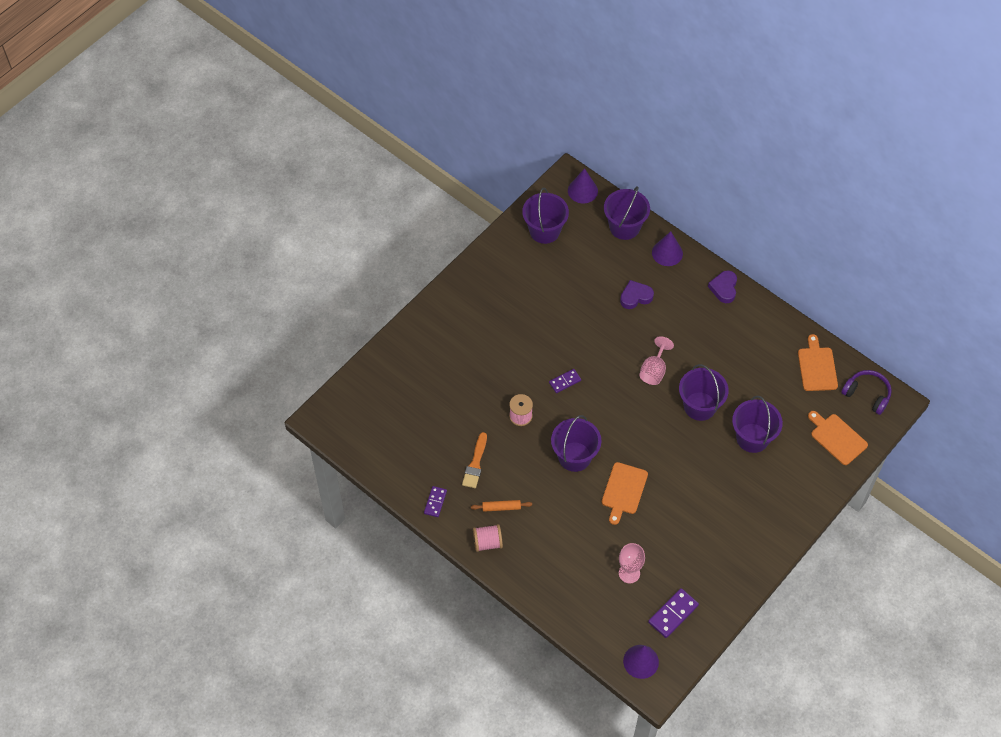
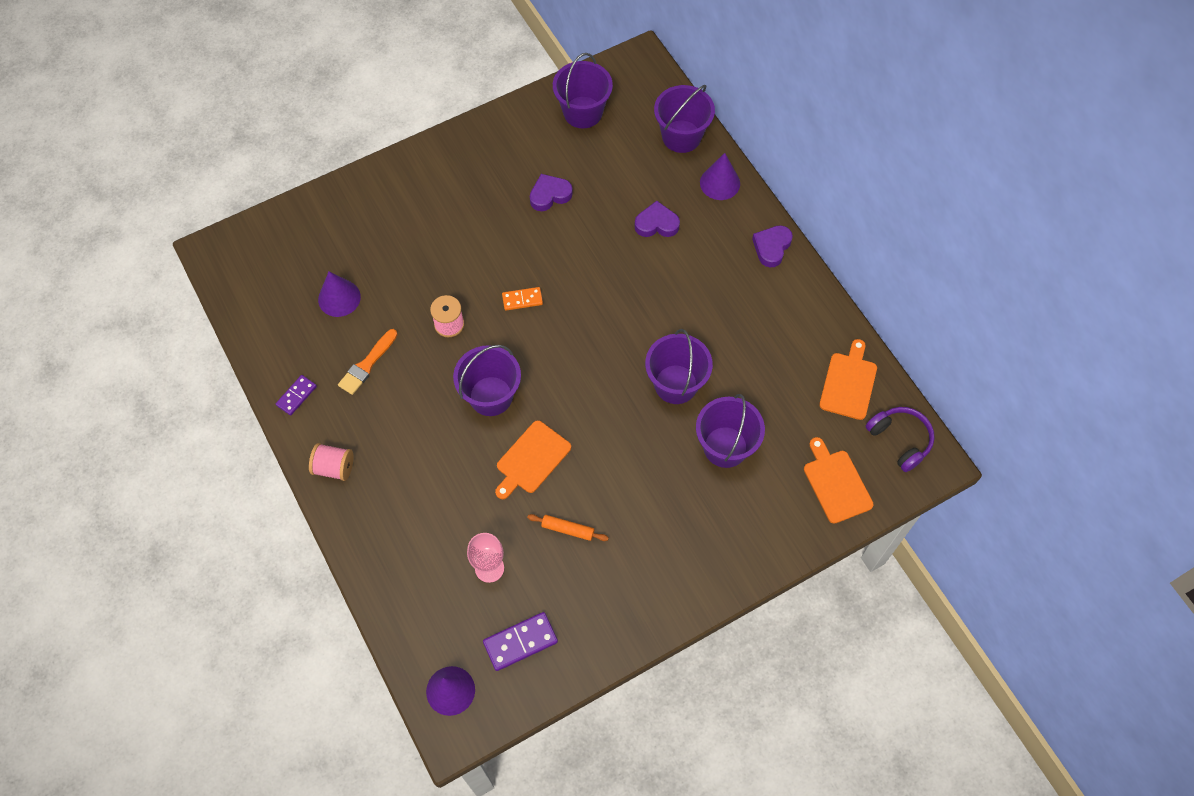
camera: 20 degrees right, 5 degrees up
(501, 507) = (372, 429): orange rolling pin -> orange rolling pin (567, 529)
(549, 299) = (550, 195): none -> purple heart
(565, 381) = (522, 299): purple domino -> orange domino
(582, 190) = (650, 79): purple cone -> purple cone (339, 298)
(654, 370) = (638, 321): pink goblet -> none

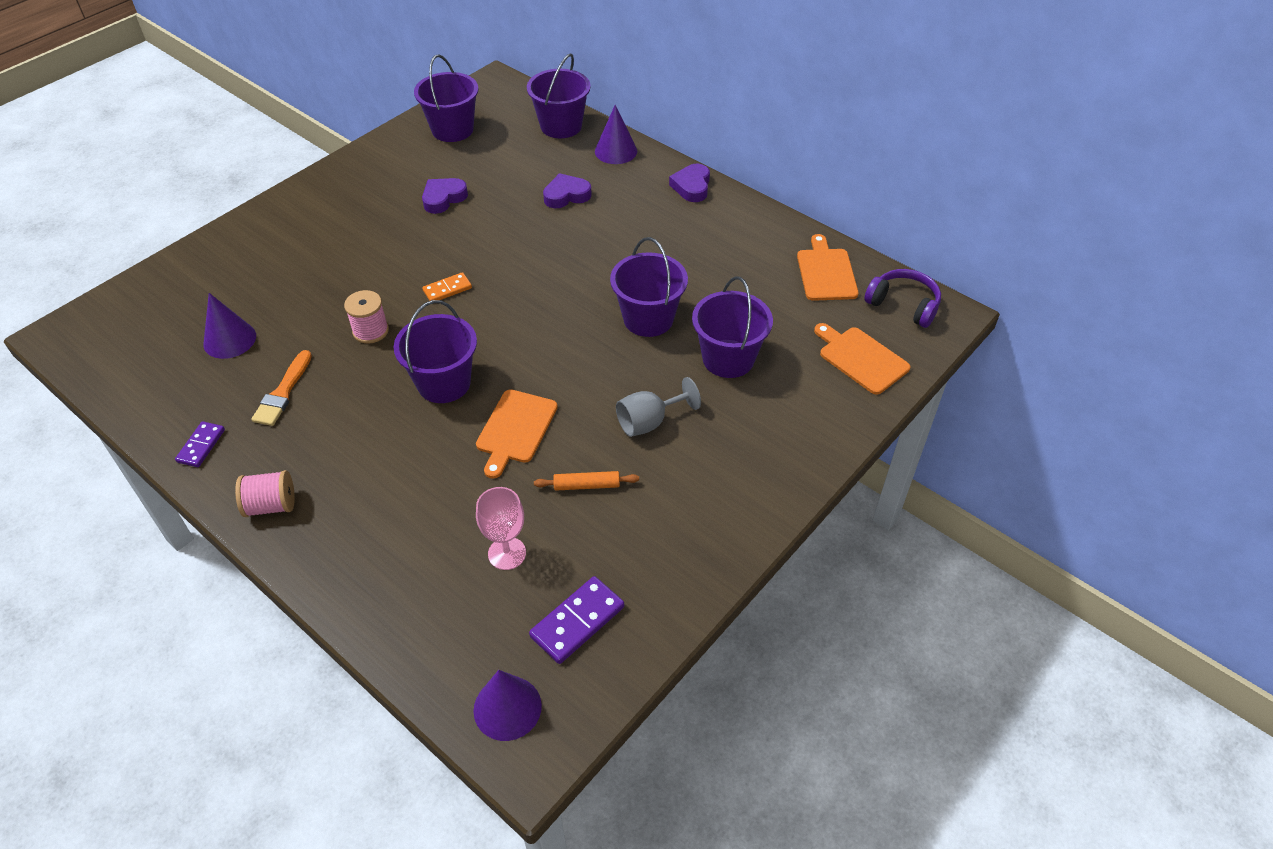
camera: 20 degrees left, 15 degrees down
(637, 487) = (649, 422): none -> grey goblet

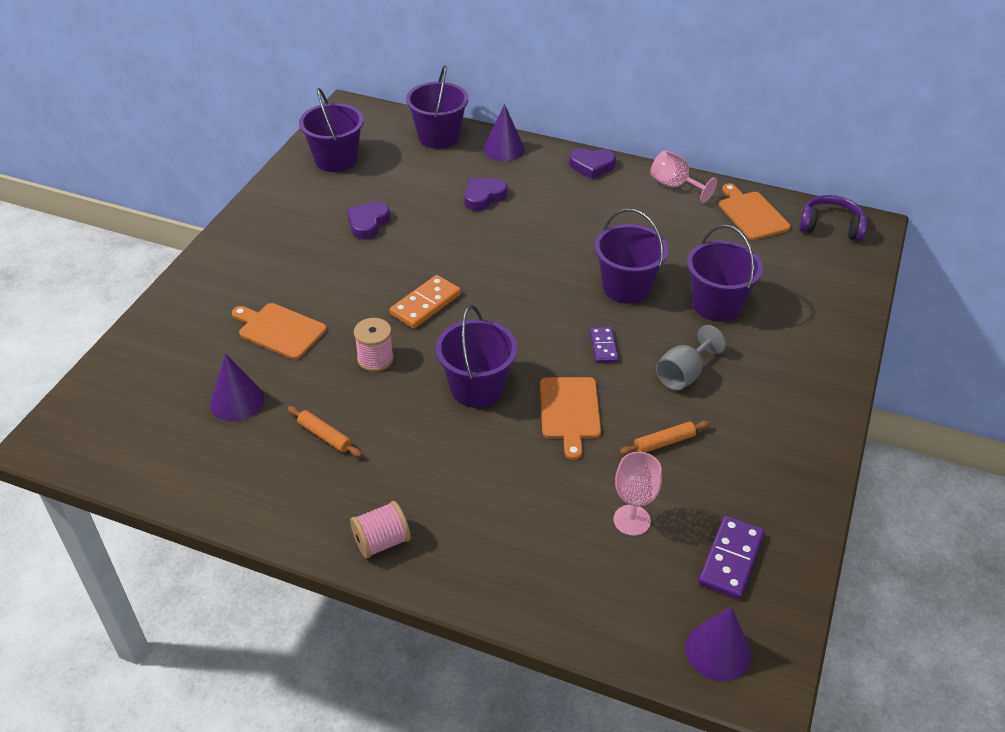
camera: 20 degrees left, 5 degrees down
(201, 446) = (273, 507): purple domino -> purple domino (603, 347)
(283, 392) = (325, 436): orange brush -> orange rolling pin
(447, 289) = (425, 304): orange domino -> orange domino, size x1.55
(692, 186) = (592, 166): purple heart -> purple heart turned 75 degrees counterclockwise
(764, 225) = (675, 186): none -> pink goblet
(861, 358) = (824, 278): orange cutting board -> orange cutting board (279, 330)

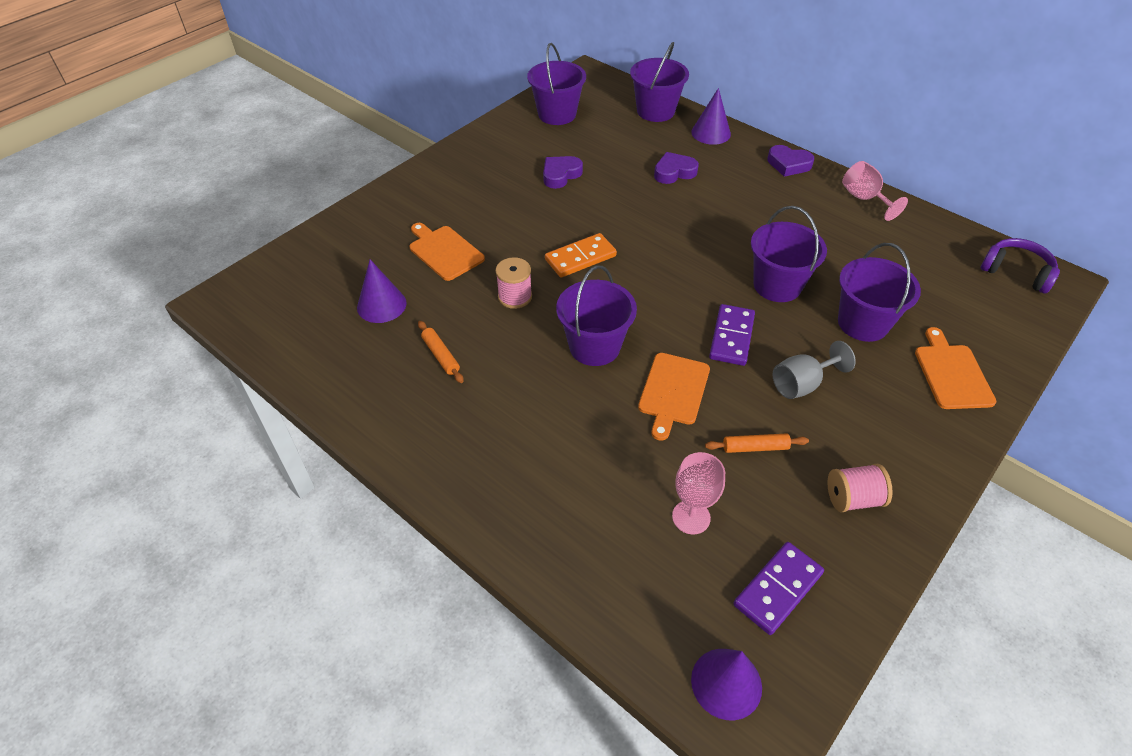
camera: 20 degrees right, 5 degrees up
(381, 541) = (447, 468): pink spool -> pink spool (853, 498)
(603, 347) = (732, 337): purple domino -> purple domino, size x1.55
(752, 214) = (934, 242): orange cutting board -> orange cutting board (952, 373)

